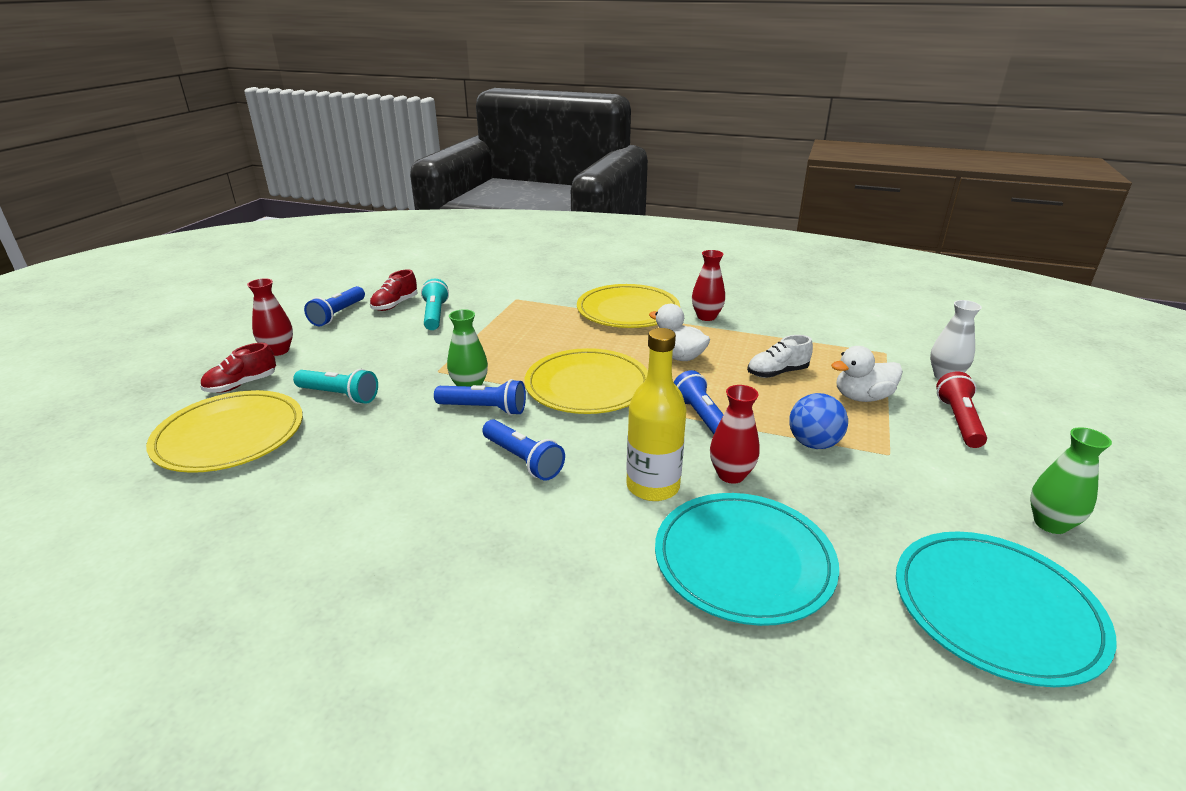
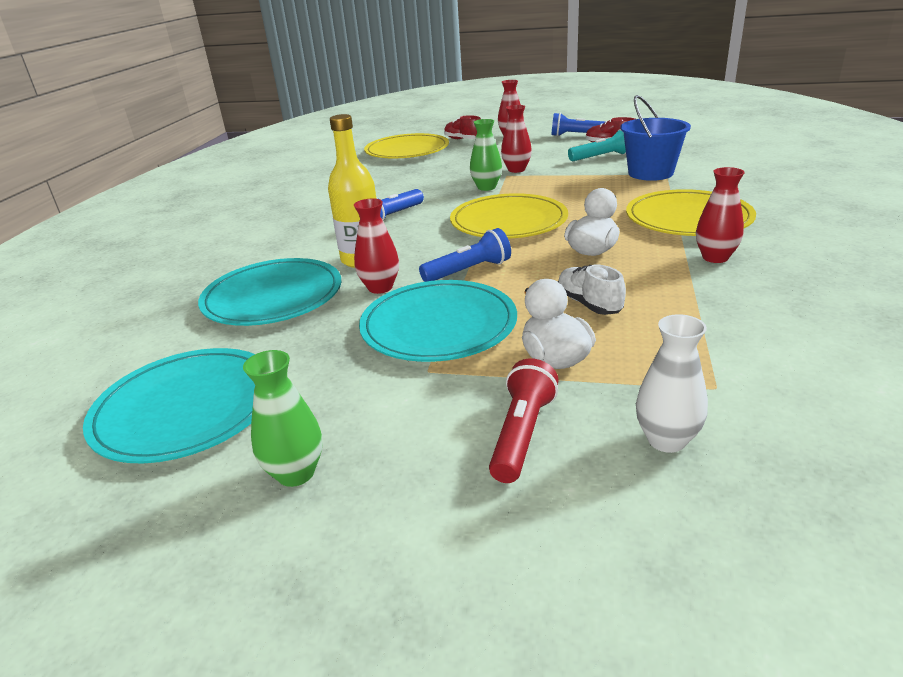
camera: 85 degrees right, 0 degrees up
(339, 395) = (459, 160): turquoise flashlight -> none
(424, 363) = (516, 170): none -> red vase
(484, 409) = (457, 196): blue flashlight -> none
(507, 304) = (650, 173): none -> blue bucket
(813, 443) = (438, 325): blue ball -> turquoise plate
(959, 421) = (522, 434): red flashlight -> red flashlight turned 75 degrees counterclockwise

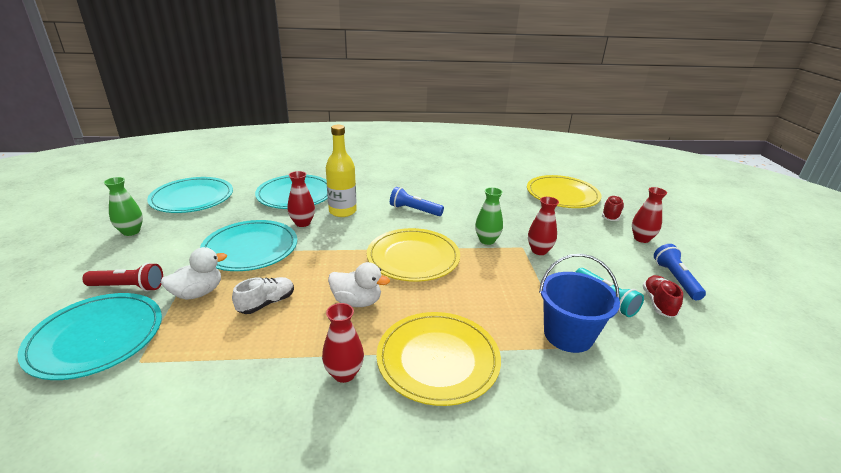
camera: 70 degrees right, 0 degrees up
(468, 271) = (324, 250): blue flashlight -> none
(666, 440) = (96, 338): white vase -> turquoise plate

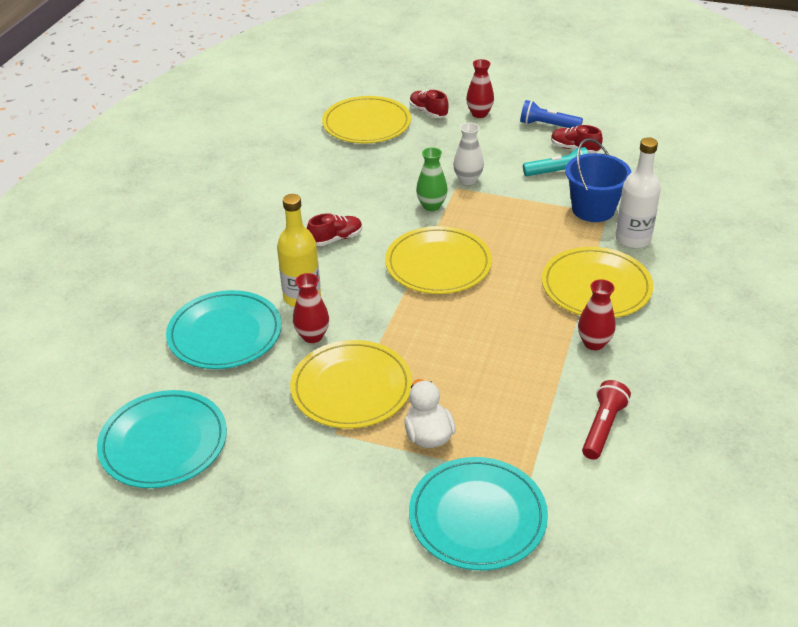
camera: 65 degrees left, 10 degrees up
(128, 287) = (387, 498): red flashlight -> red flashlight (603, 427)
(131, 231) = (237, 507): green vase -> none
(250, 248) = (351, 388): turquoise plate -> yellow plate
(266, 303) = (472, 382): white shoe -> none
(357, 301) = (497, 318): white duck -> none
(414, 210) = (336, 239): blue flashlight -> red shoe
(539, 250) = (468, 180): red vase -> white vase
(542, 376) = (632, 239): none -> white bottle

